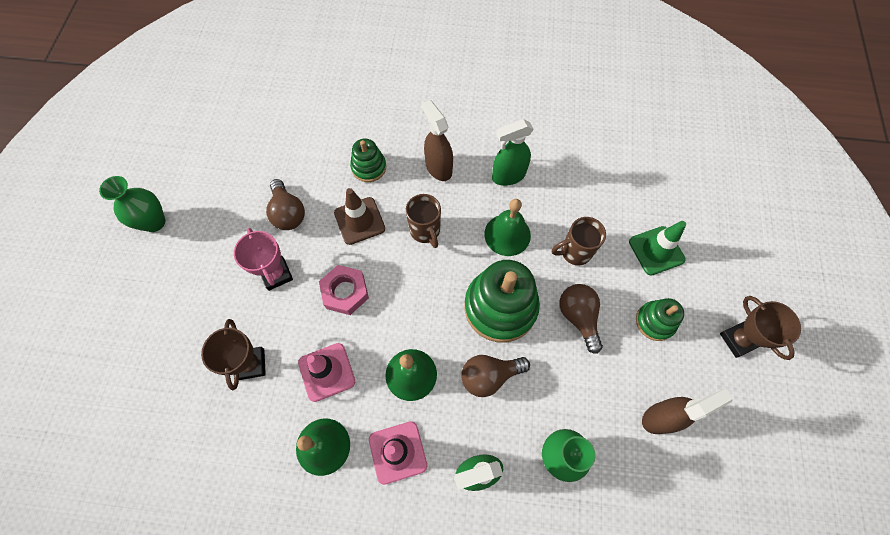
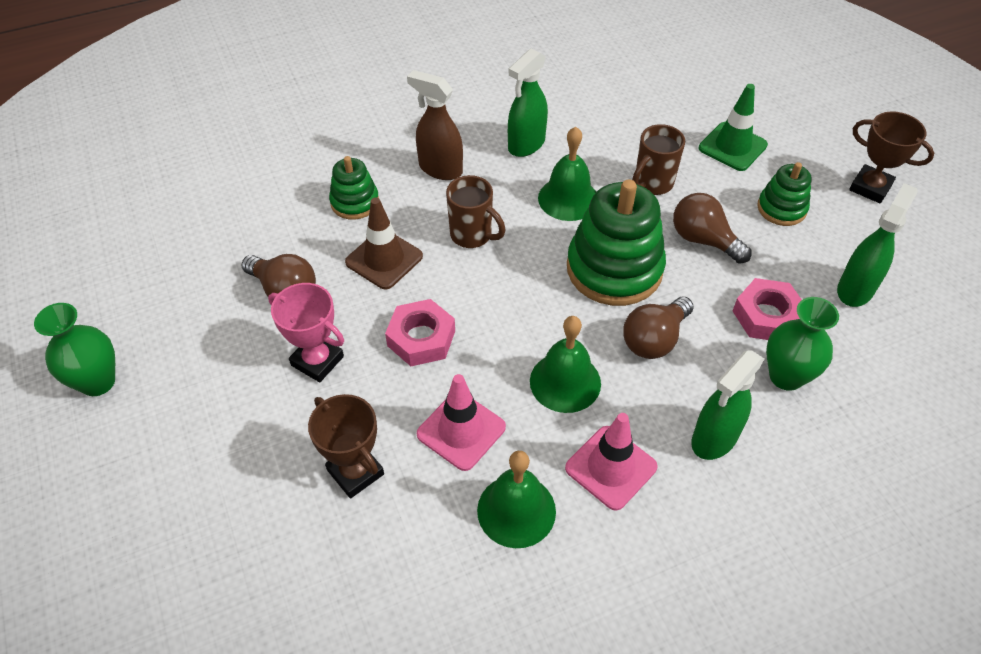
camera: 30 degrees left, 15 degrees down
(579, 402) = (767, 316): none -> pink nut
(661, 417) = (855, 289): brown spray bottle -> green spray bottle

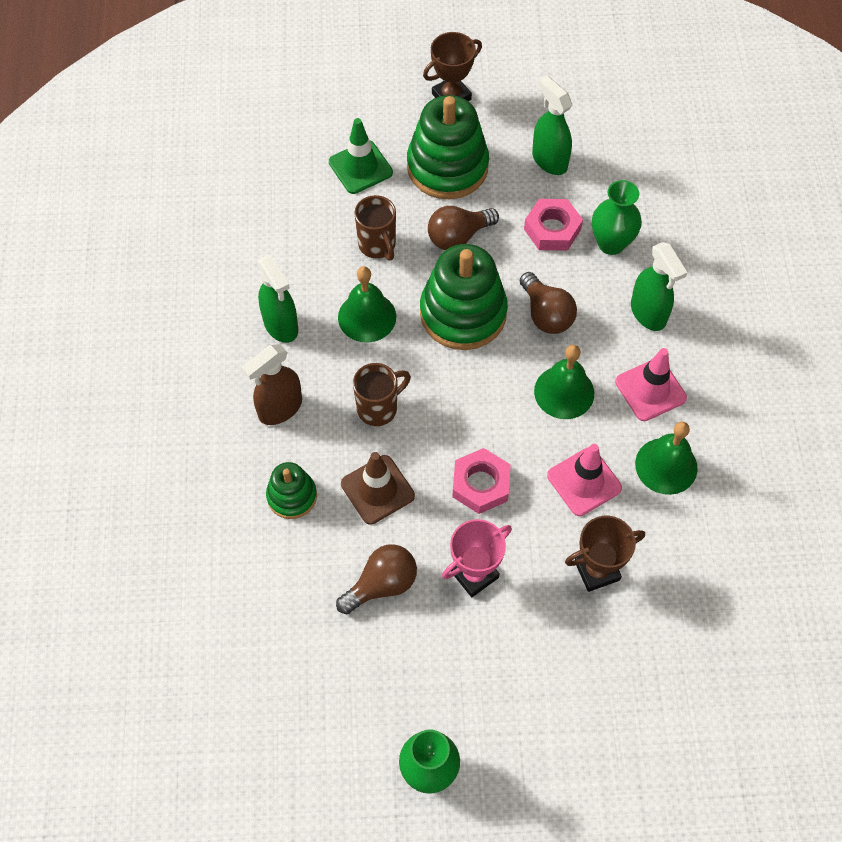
camera: 70 degrees left, 10 degrees up
(781, 208) = (447, 167): green stacking toy -> green stacking toy, size x1.86

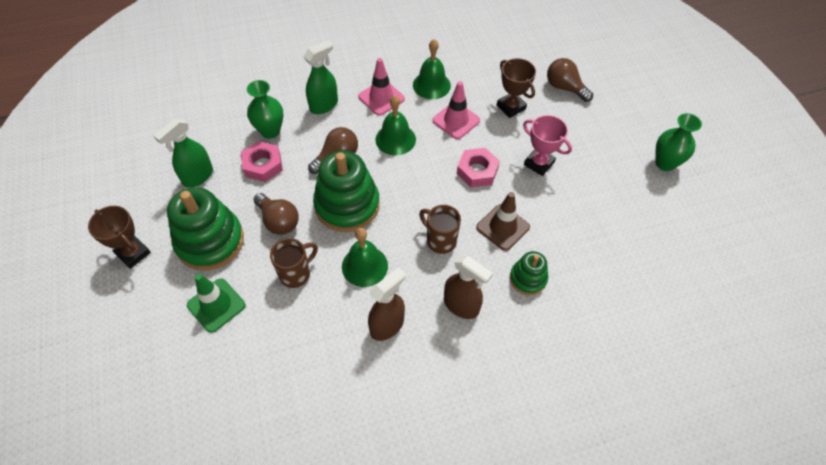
camera: 105 degrees left, 5 degrees down
(281, 325) = (387, 325): green spray bottle -> brown spray bottle
(382, 585) = (567, 210): brown light bulb -> brown light bulb (564, 88)

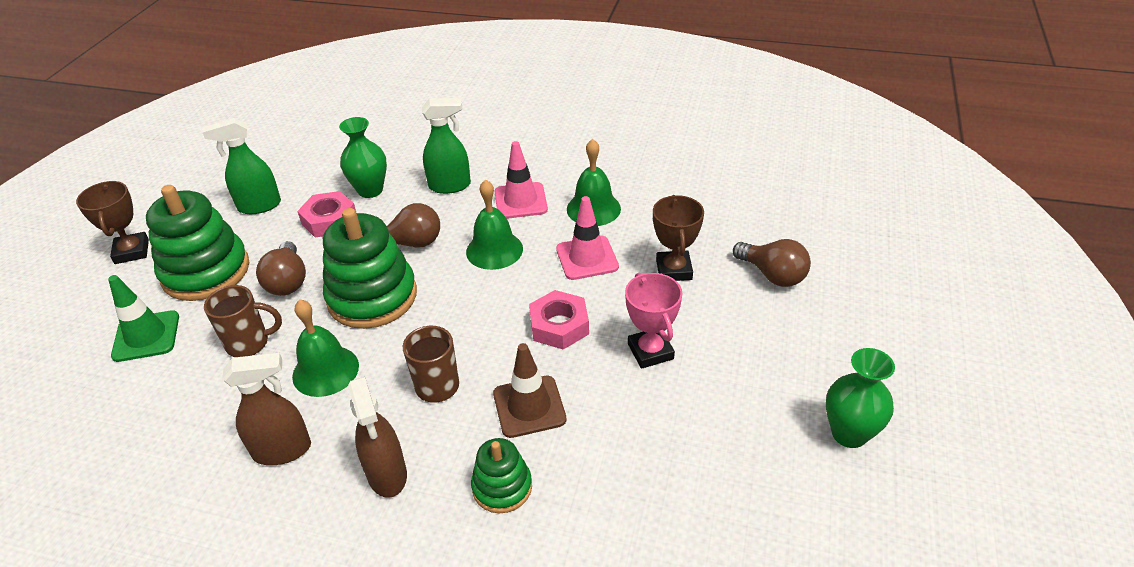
camera: 35 degrees right, 15 degrees down
(564, 88) = (772, 275): brown light bulb -> brown light bulb turned 150 degrees clockwise

